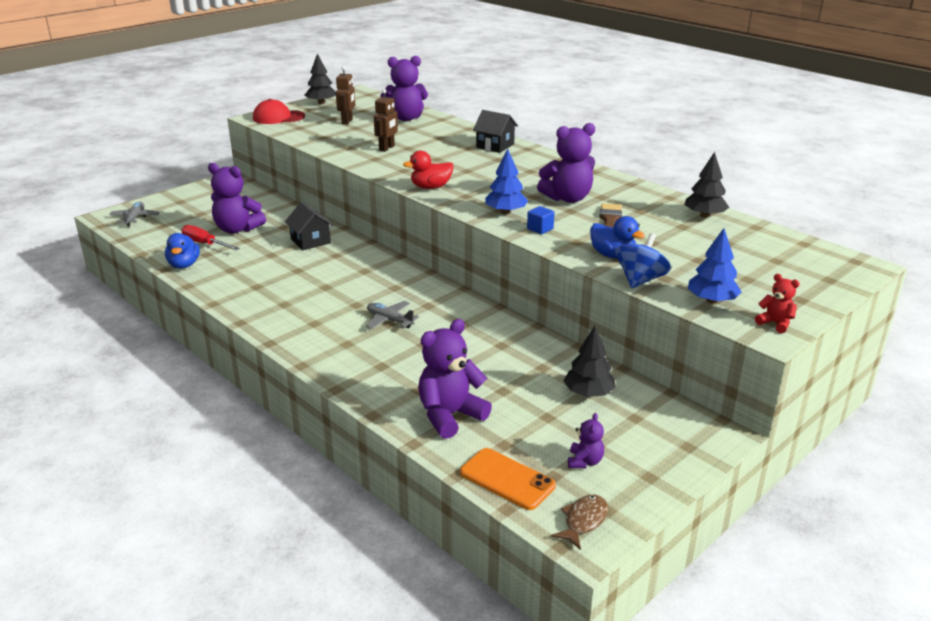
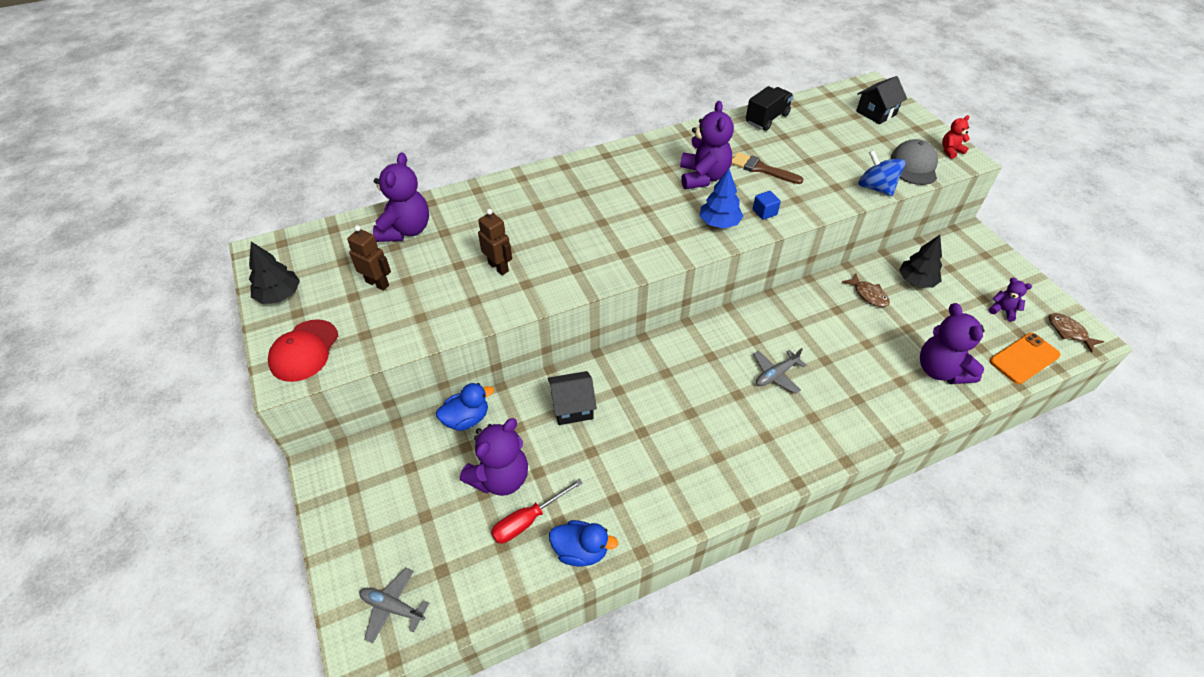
camera: 70 degrees left, 20 degrees up
(431, 187) = (635, 258): red duck -> none
(495, 146) = (543, 185): black house -> black house (876, 113)
(539, 362) = (868, 295): none -> brown fish
(613, 255) = (829, 188): blue duck -> blue duck (466, 419)
(704, 215) = (767, 119): black tree -> black truck
(711, 300) = (914, 166): blue tree -> grey cap

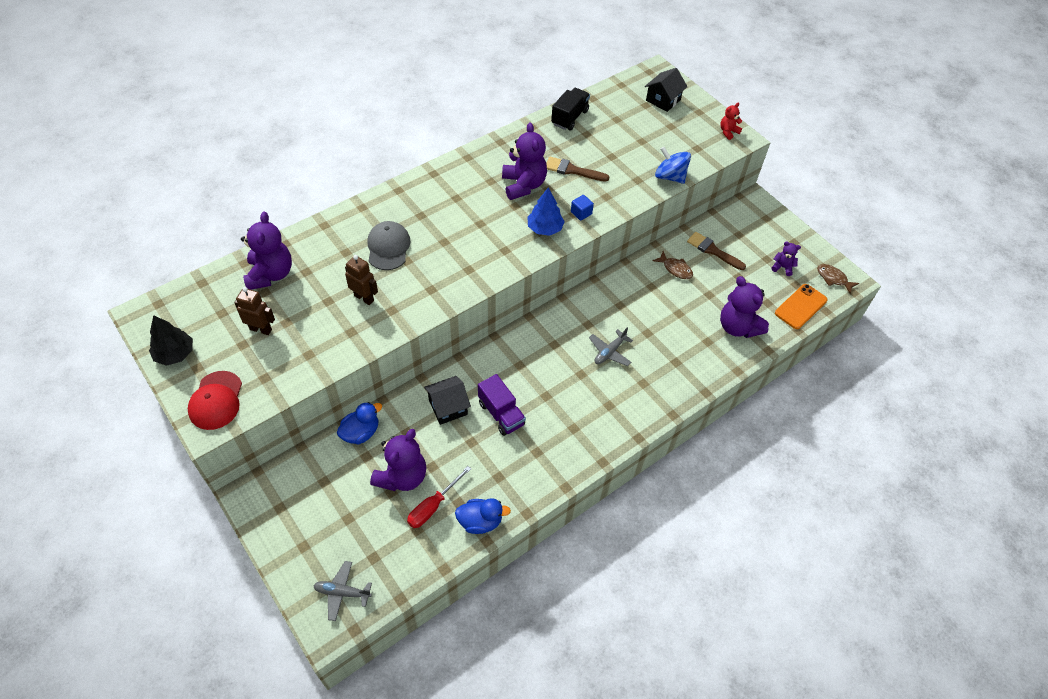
camera: 15 degrees left, 5 degrees up
(633, 424) = (501, 414): none -> purple truck
(914, 166) = (699, 150): grey cap -> grey cap (388, 247)
(916, 281) = (713, 250): black tree -> brown brush

